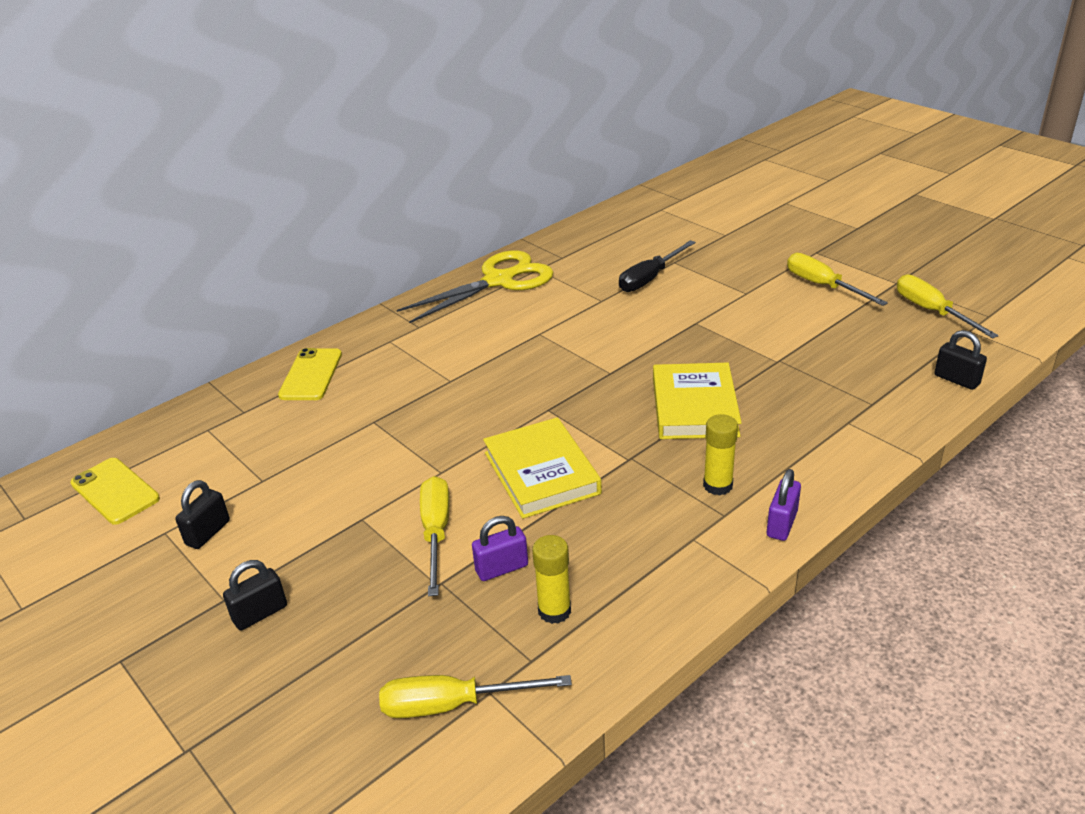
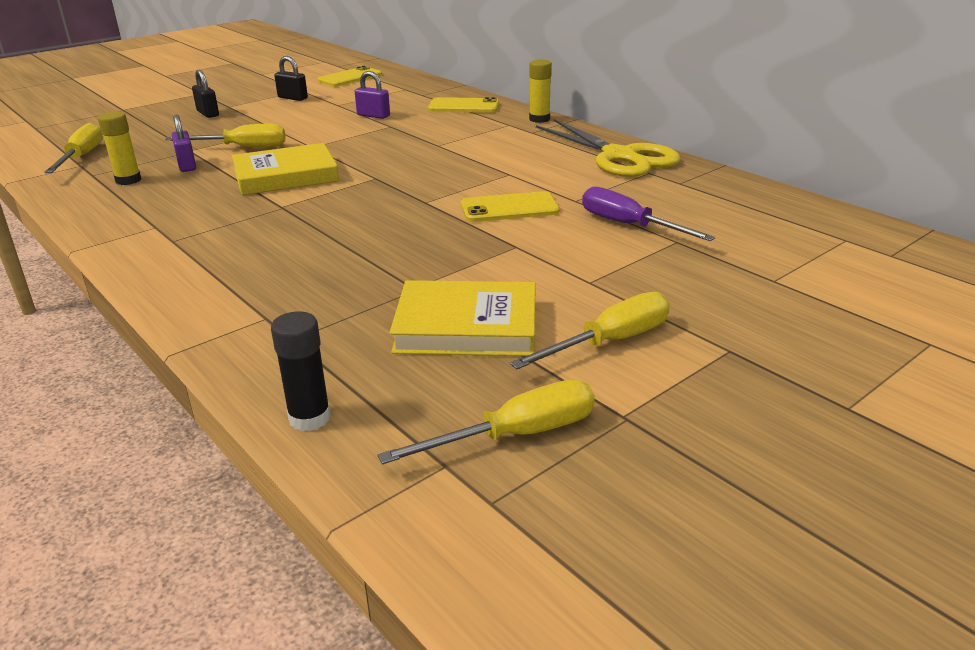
camera: 90 degrees right, 5 degrees down
(622, 329) = (509, 208): none -> yellow phone
(649, 278) = (629, 225): black screwdriver -> purple screwdriver
(694, 407) = (344, 236): yellow book -> yellow book (466, 326)
(718, 485) = (214, 240): yellow glue stick -> yellow glue stick (539, 119)
(781, 524) = (136, 264): purple padlock -> purple padlock (373, 115)
(956, 380) = (309, 418): black padlock -> black glue stick

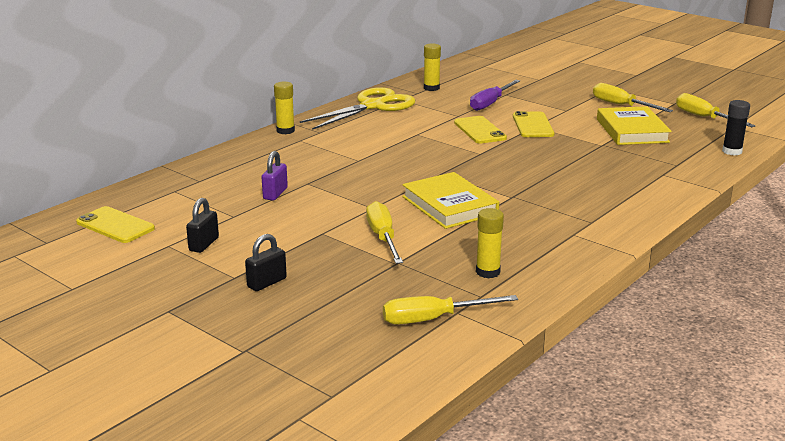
camera: 100 degrees left, 5 degrees down
(187, 165) = (440, 253): purple padlock -> none
(464, 106) = (245, 159): yellow phone -> yellow phone (532, 125)
(702, 192) = (431, 88): none -> yellow glue stick

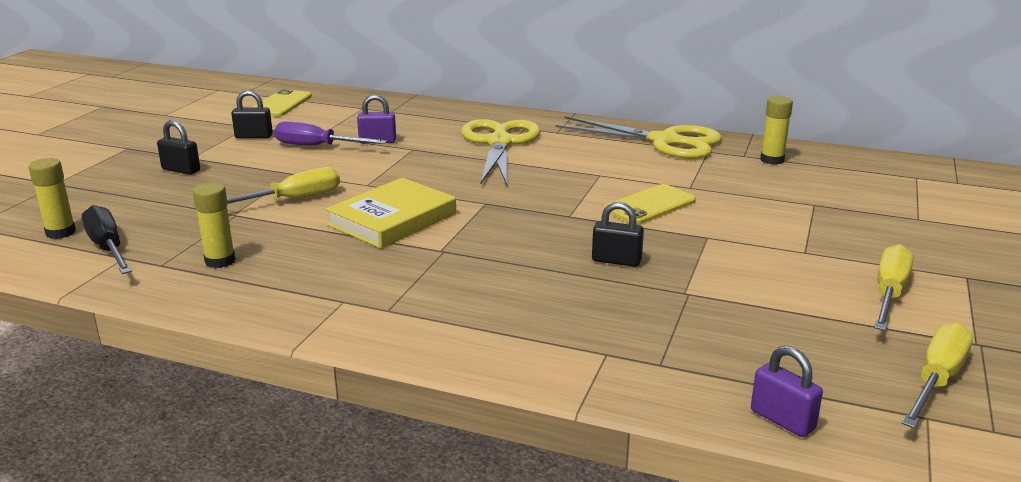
camera: 70 degrees right, 0 degrees up
(285, 131) = (544, 118): yellow glue stick -> yellow glue stick (61, 232)
(325, 152) = (499, 143): none -> yellow scissors
(433, 319) = (108, 248): yellow screwdriver -> black screwdriver
(490, 103) = (762, 199): purple screwdriver -> purple screwdriver (317, 146)
(532, 125) = (709, 235): yellow phone -> none
(554, 153) = (616, 261): none -> black padlock
(632, 131) = (776, 312): yellow book -> none
(732, 151) = (782, 420): black glue stick -> purple padlock

